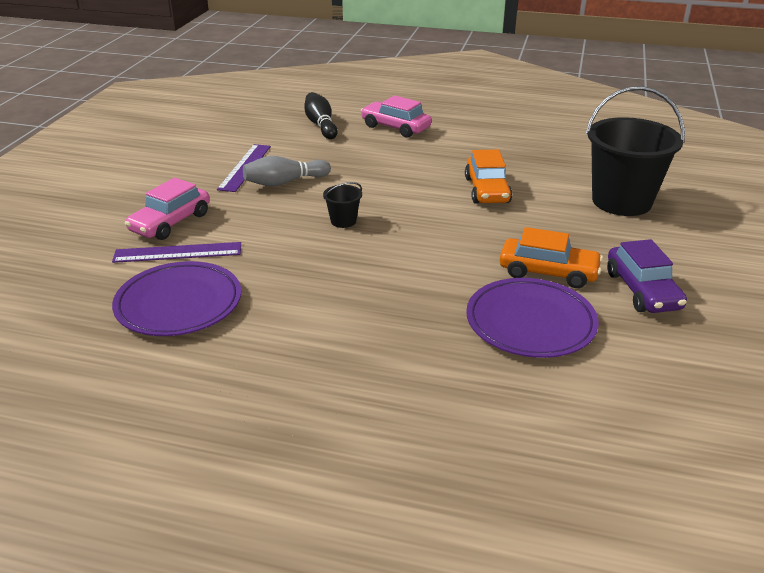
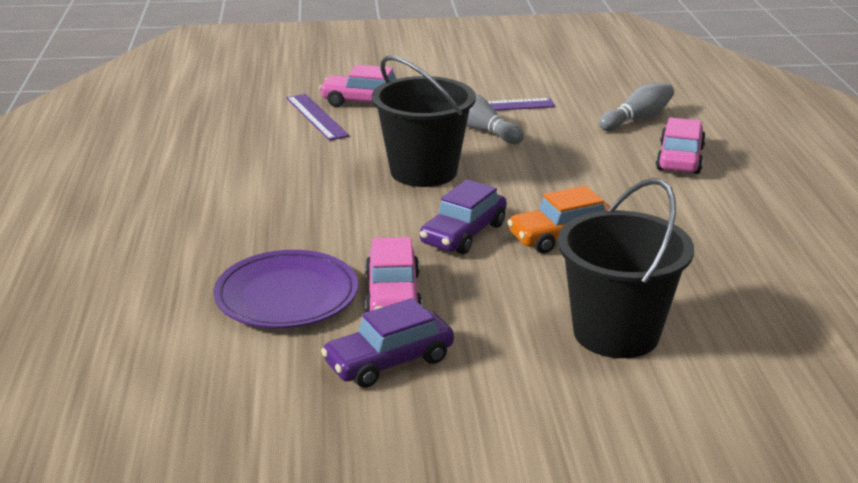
camera: 70 degrees right, 5 degrees down
(179, 303) = (240, 135): purple plate -> none
(321, 125) = (637, 119): black bowling pin -> grey bowling pin
(343, 221) = (423, 171): black bucket -> black bucket, size x2.38
(463, 225) = (463, 234): none -> purple car
(548, 272) = (393, 296): orange car -> pink car

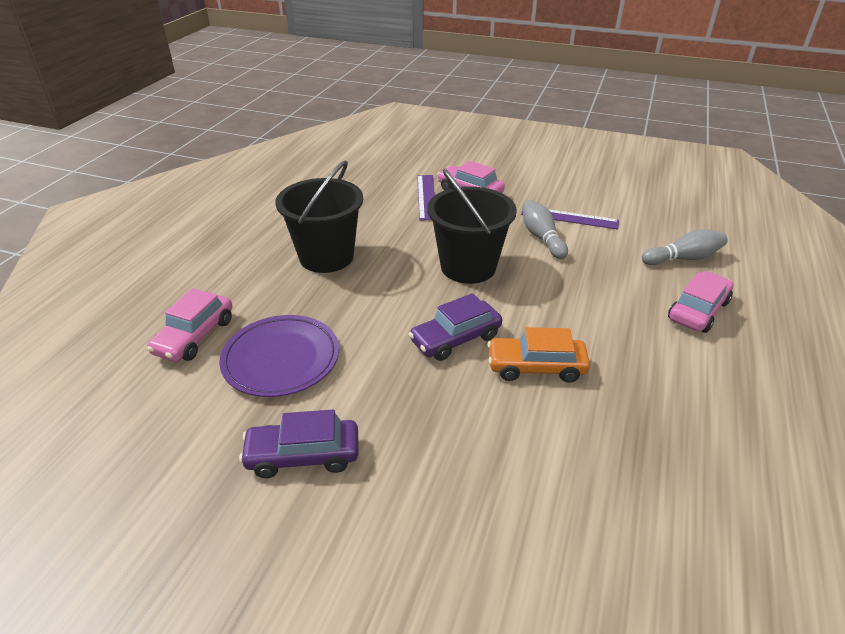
camera: 25 degrees right, 10 degrees up
(393, 296) = (356, 386): pink car -> pink car (195, 336)
(616, 333) = (512, 496): black bucket -> black bucket (326, 257)

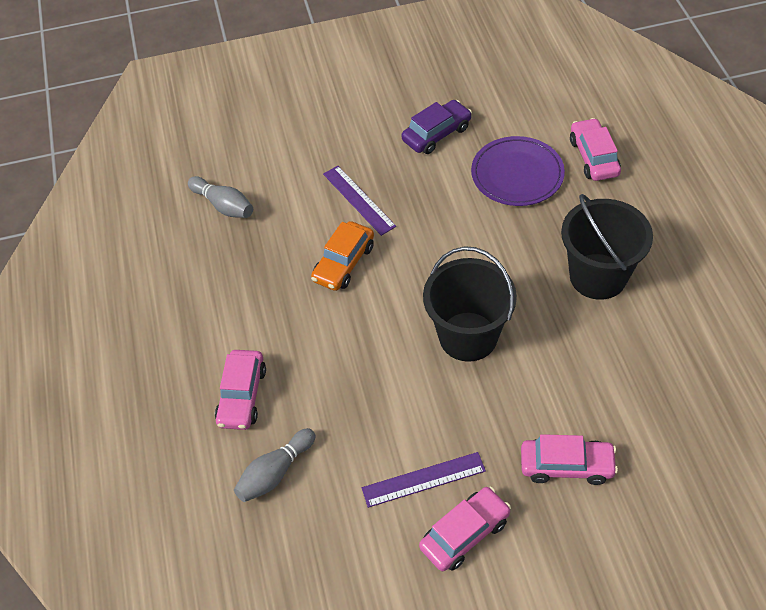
camera: 150 degrees right, 15 degrees up
(426, 197) = (603, 424): purple ruler -> purple ruler (358, 200)
(456, 339) = (417, 255): purple car -> none
(536, 367) = (344, 263): orange car -> orange car turned 150 degrees clockwise
(541, 237) = (431, 423): grey bowling pin -> grey bowling pin (223, 205)
(560, 192) = (464, 534): none -> pink car

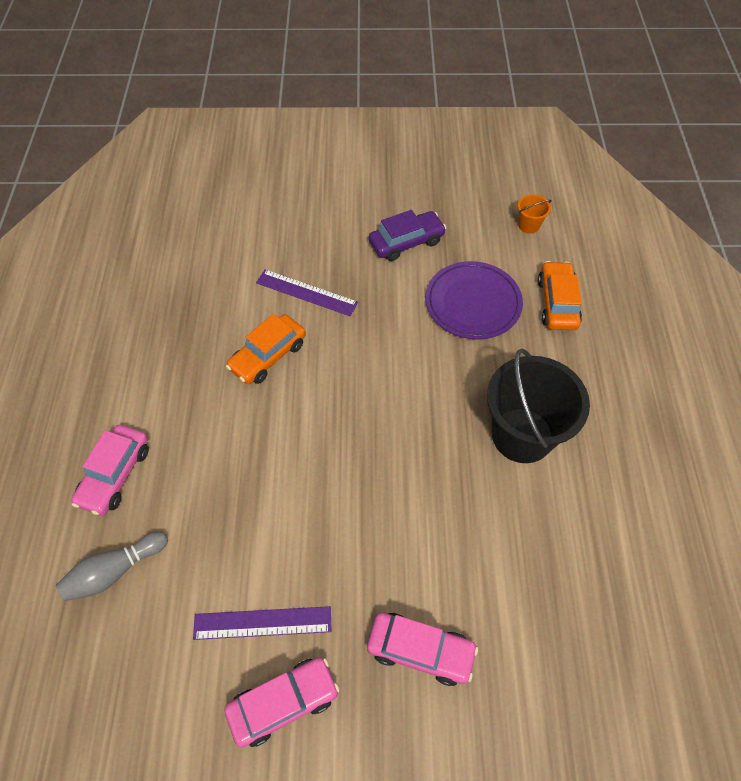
camera: 10 degrees right, 5 degrees up
(223, 205) = (175, 268): grey bowling pin -> none
(358, 200) = (306, 293): purple ruler -> purple ruler turned 45 degrees counterclockwise
(468, 336) = (365, 468): black bucket -> none
(546, 94) = (528, 225): none -> orange bucket
(593, 157) = (557, 303): pink car -> orange car

